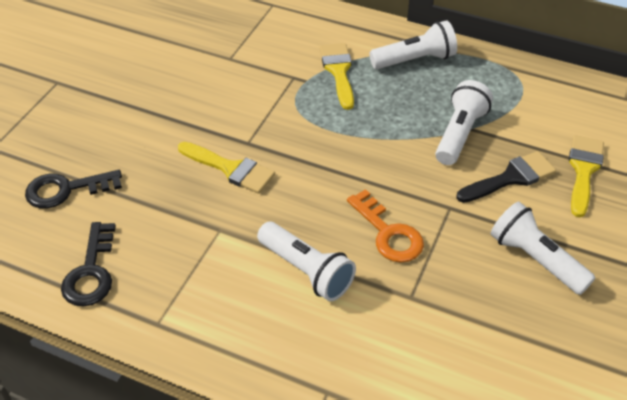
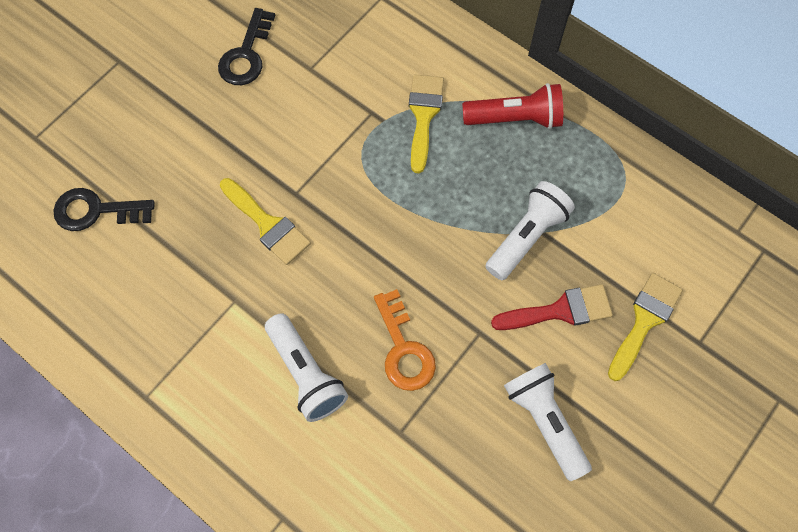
camera: 15 degrees right, 20 degrees up
(91, 272) = (97, 320): black key -> black key (246, 55)
(415, 60) = (515, 119): white flashlight -> red flashlight
(510, 178) = (560, 310): black brush -> red brush

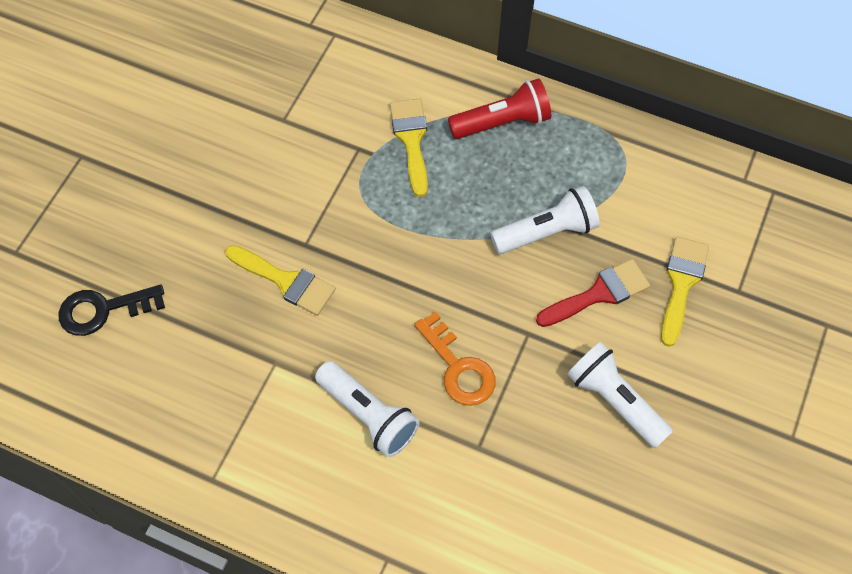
camera: 15 degrees left, 5 degrees down
(246, 55) = (213, 120): black key -> none
(526, 237) = (546, 232): white flashlight -> white flashlight turned 45 degrees clockwise

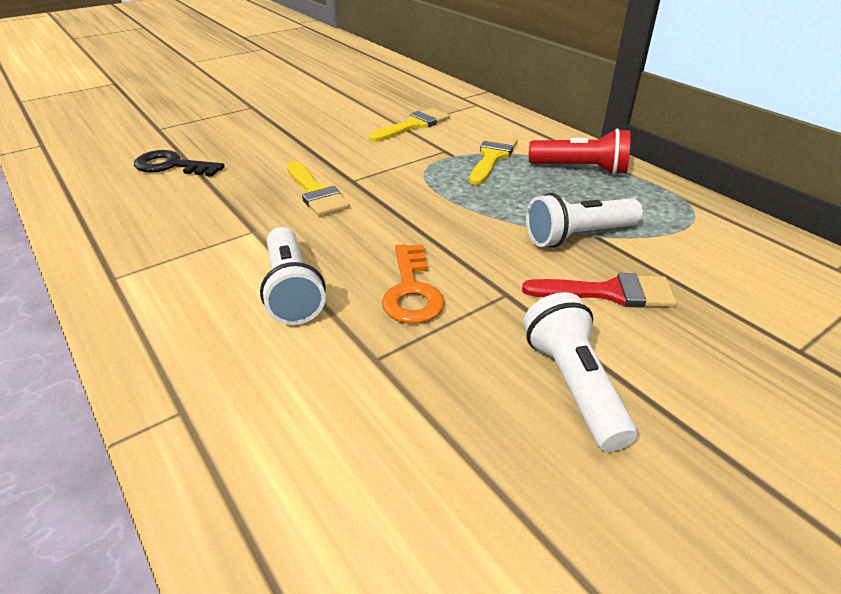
camera: 30 degrees right, 25 degrees down
(546, 232) = (578, 236): white flashlight -> white flashlight turned 150 degrees clockwise
(681, 284) = (720, 318): yellow brush -> yellow brush (413, 125)

